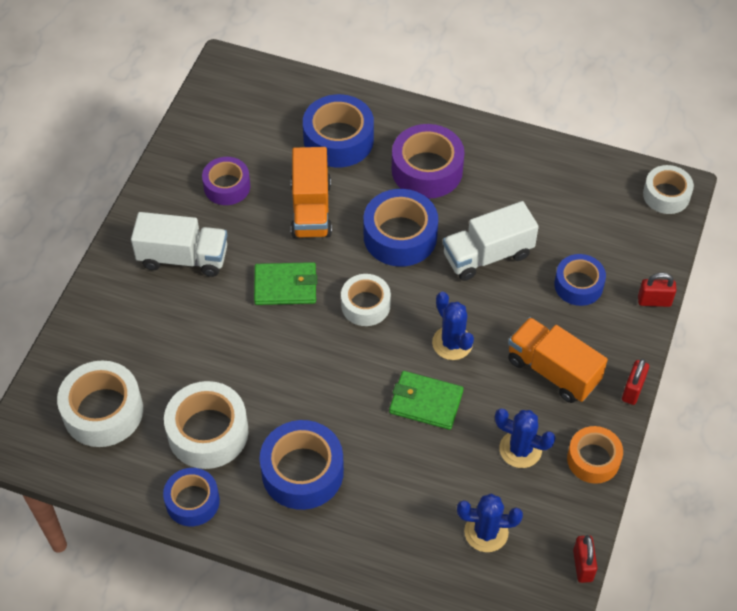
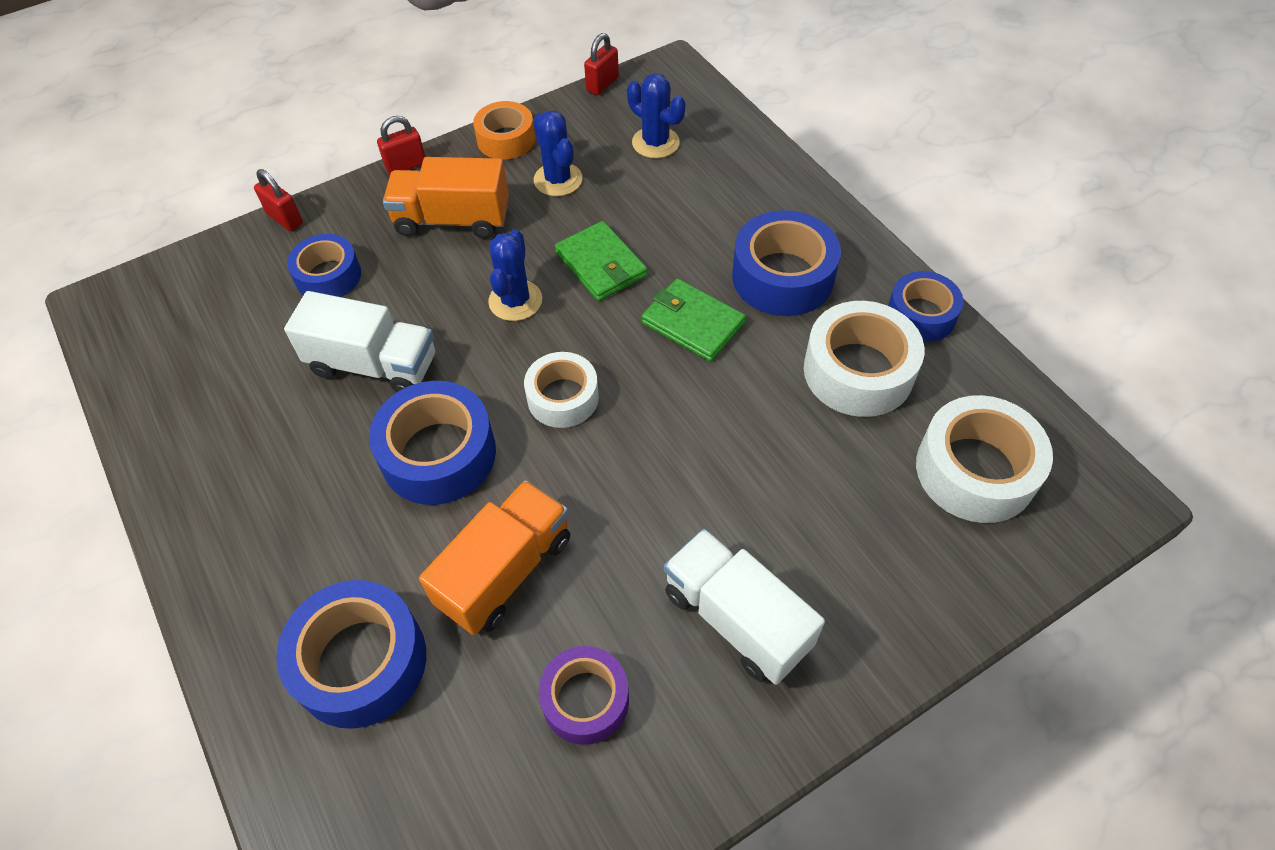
camera: 140 degrees left, 0 degrees up
(285, 286) = (633, 483): green wallet -> green wallet (692, 323)
(427, 170) = (308, 522): purple tape -> none
(553, 371) = (452, 220): orange truck -> orange truck turned 105 degrees clockwise
(666, 195) = (121, 305): white tape -> none

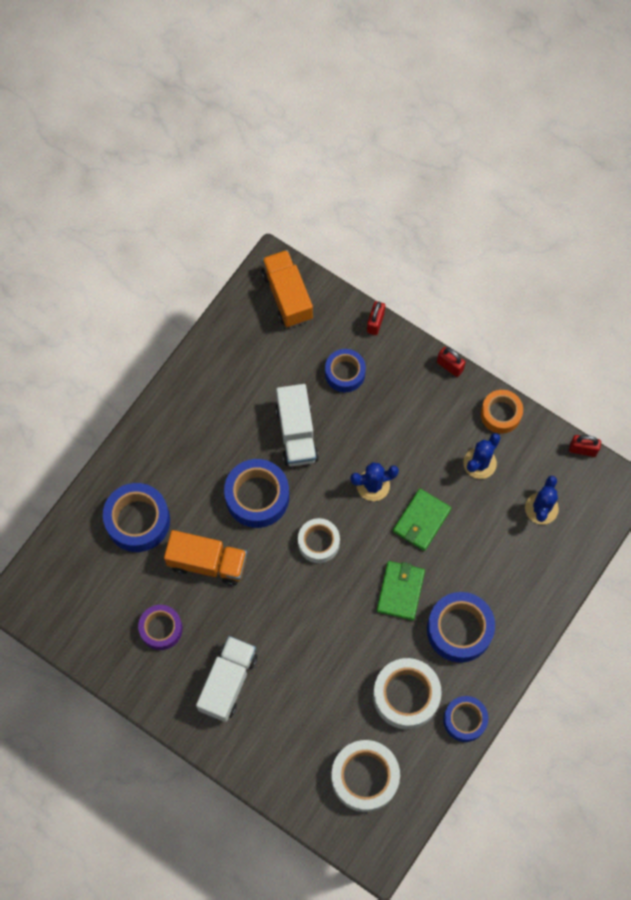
camera: 65 degrees right, 15 degrees up
(452, 220) = (418, 418): orange truck -> orange truck (287, 296)

